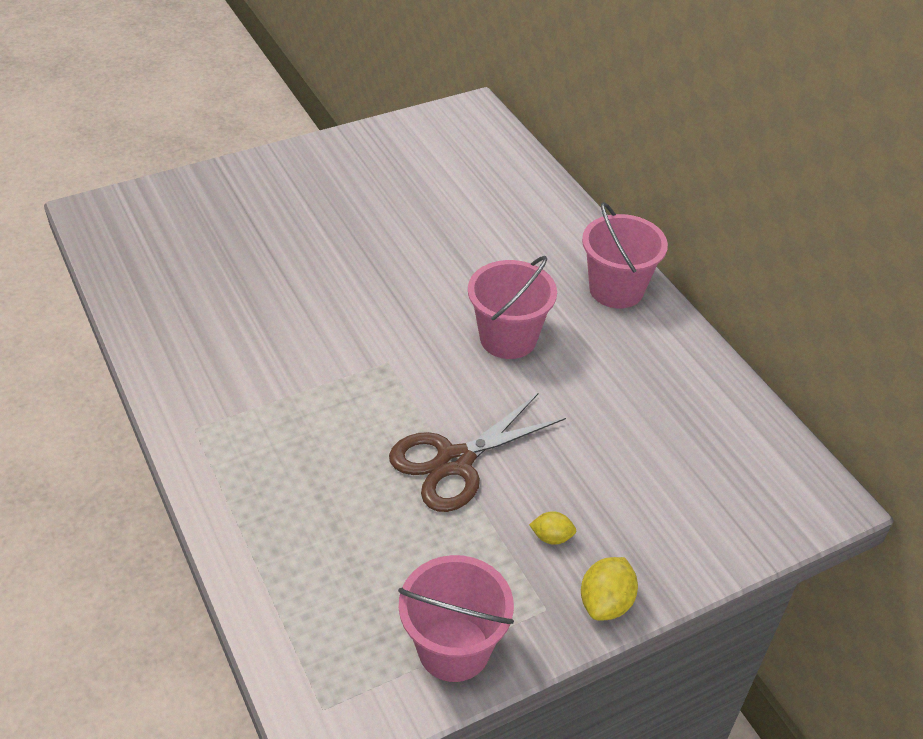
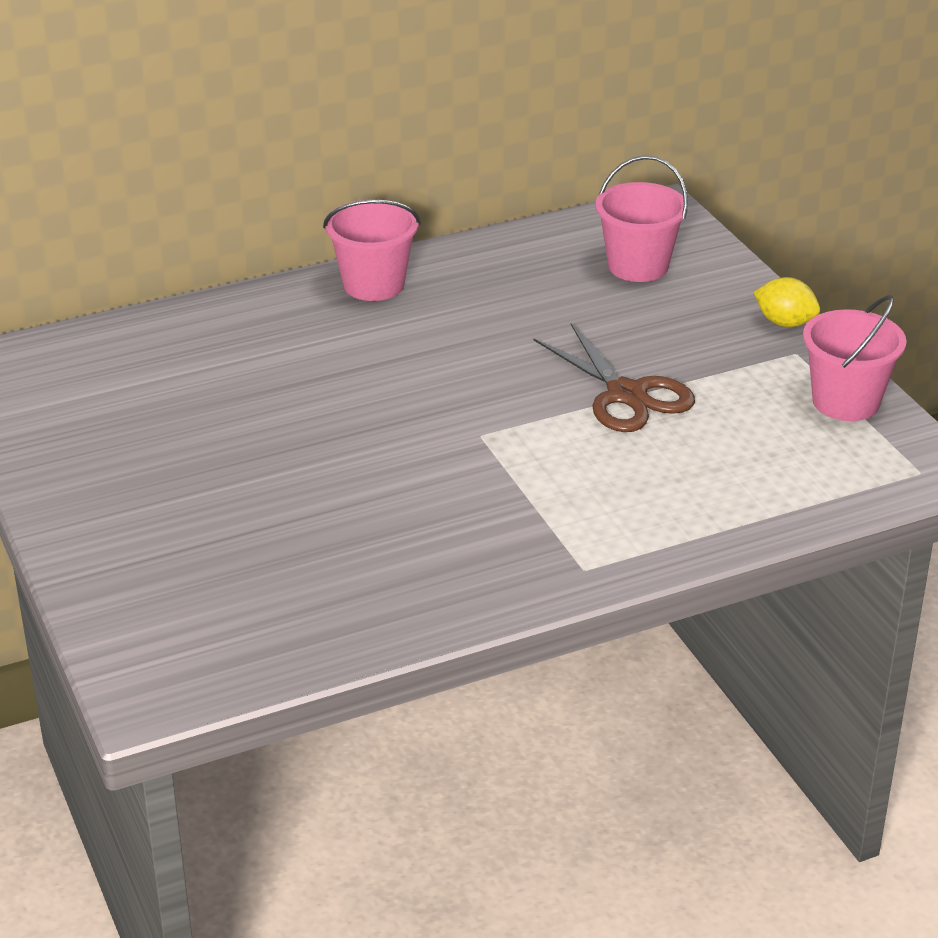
camera: 85 degrees left, 10 degrees down
(508, 338) = (446, 355): pink bucket -> pink bucket (638, 266)
(551, 537) = (716, 345): yellow lemon -> none

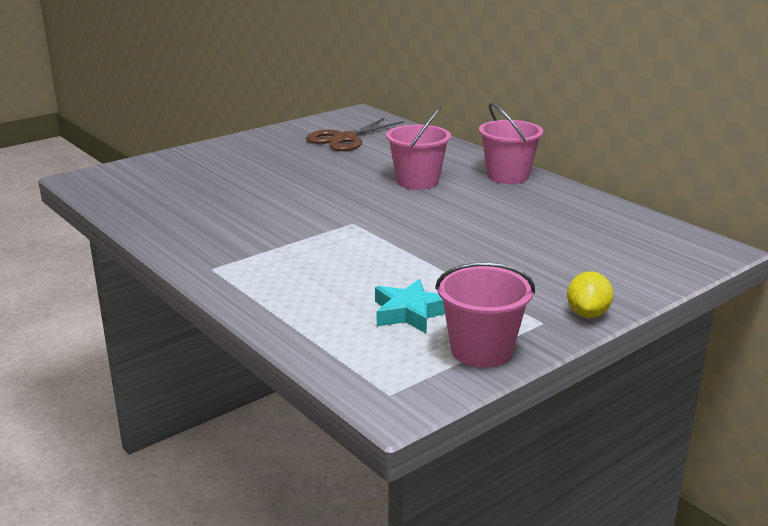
camera: 75 degrees right, 10 degrees down
(626, 395) = (431, 262): brown scissors -> brown scissors (345, 139)
(638, 266) = (617, 249): pink bucket -> pink bucket (417, 181)
(752, 431) = (410, 313): none -> turquoise star

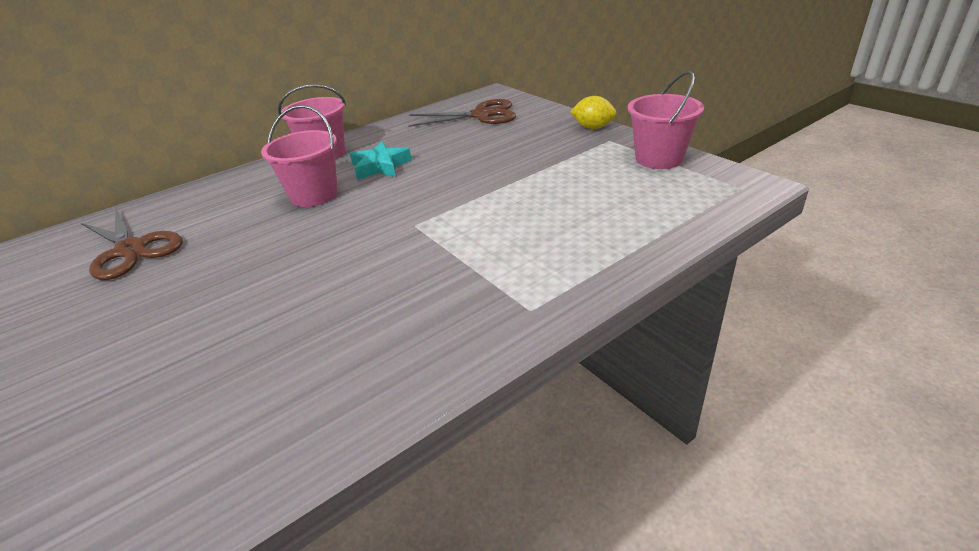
camera: 85 degrees left, 10 degrees up
(410, 313) = (609, 186): turquoise star -> turquoise star (380, 166)
(626, 244) = (481, 115): none -> brown scissors

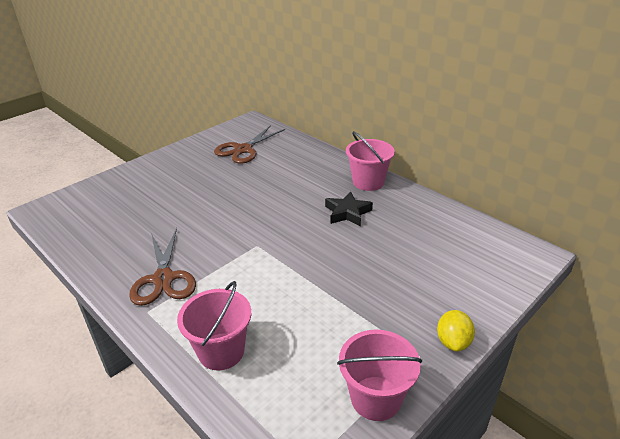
camera: 80 degrees right, 0 degrees up
(314, 195) = (302, 193): pink bucket -> pink bucket (221, 351)
(380, 166) = (347, 213): turquoise star -> black star
(481, 115) = (468, 253): brown scissors -> brown scissors (163, 279)

